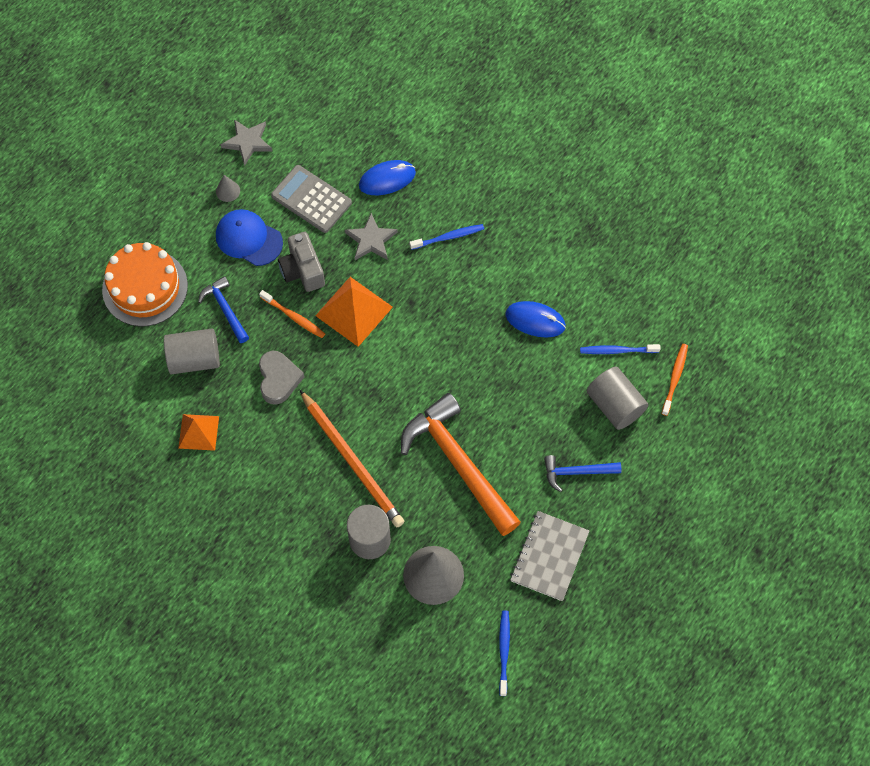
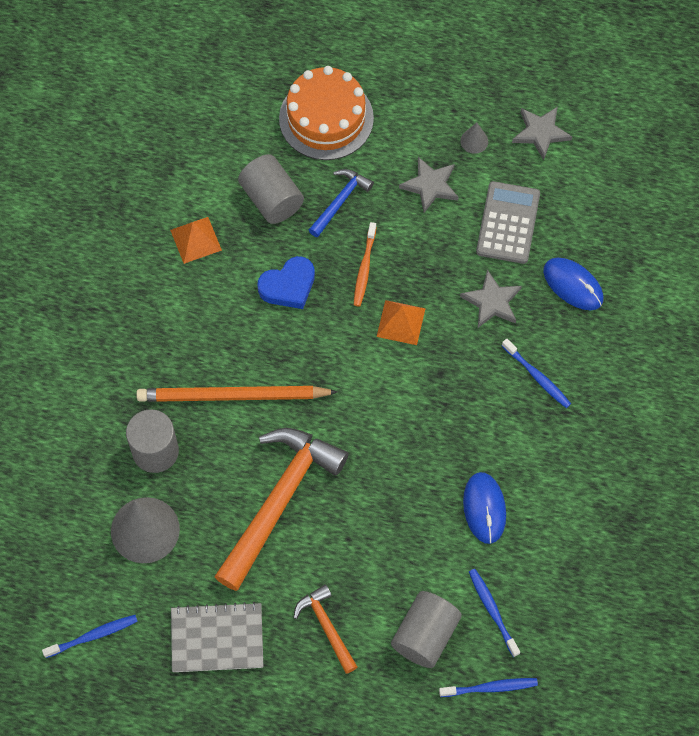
camera: 65 degrees right, 0 degrees up
(248, 239) = (430, 185): blue cap -> grey star
(278, 379) = (288, 286): grey heart -> blue heart
(302, 270) = (421, 252): grey camera -> none
(352, 461) = (232, 396): orange pencil -> orange pencil turned 60 degrees clockwise
(354, 311) = (401, 322): orange pyramid -> orange pyramid, size x0.64
(576, 472) = (326, 626): blue hammer -> orange hammer
(675, 378) = (490, 688): orange toothbrush -> blue toothbrush

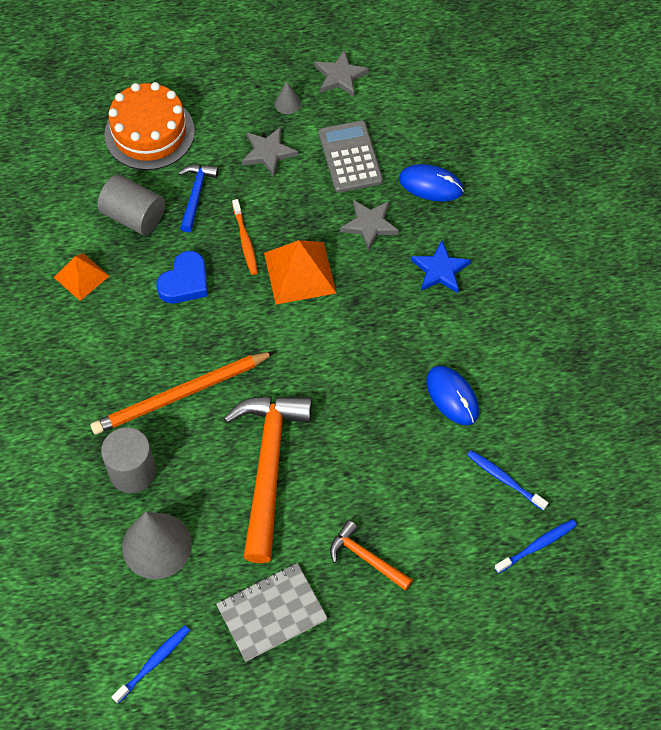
camera: 25 degrees left, 5 degrees down
(401, 322) = (300, 273): orange pyramid -> orange pyramid, size x1.55
(425, 635) = (457, 526): grey cylinder -> none
(537, 377) = (440, 270): blue toothbrush -> blue star

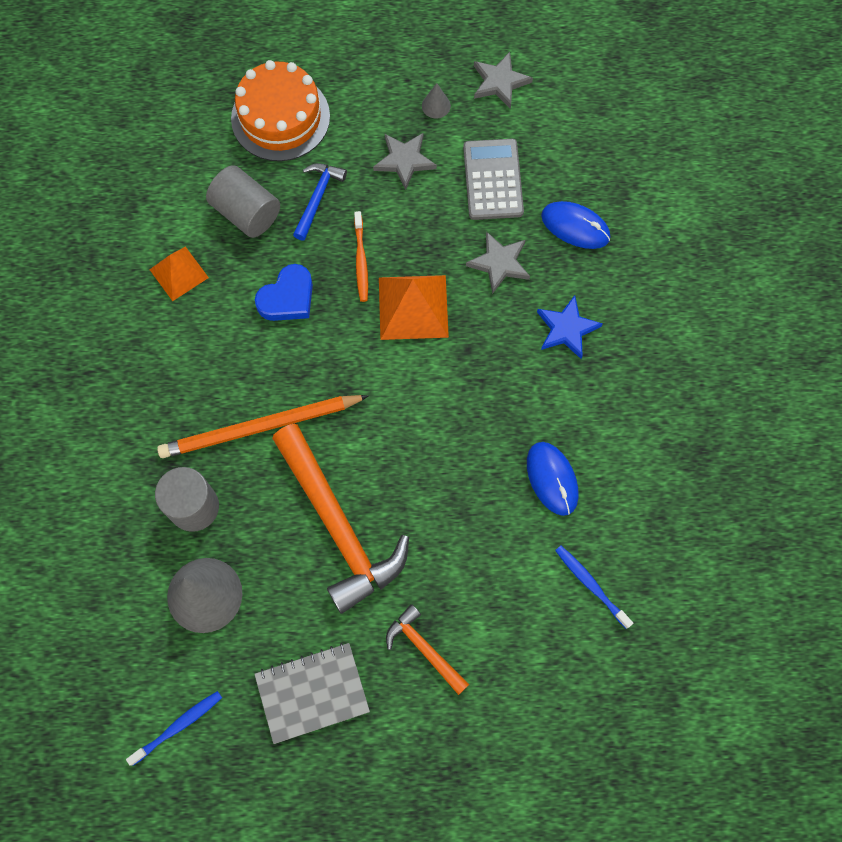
camera: 10 degrees right, 10 degrees up
(268, 467) = (338, 526): orange hammer -> orange hammer turned 135 degrees clockwise
(537, 546) = (612, 668): blue toothbrush -> none

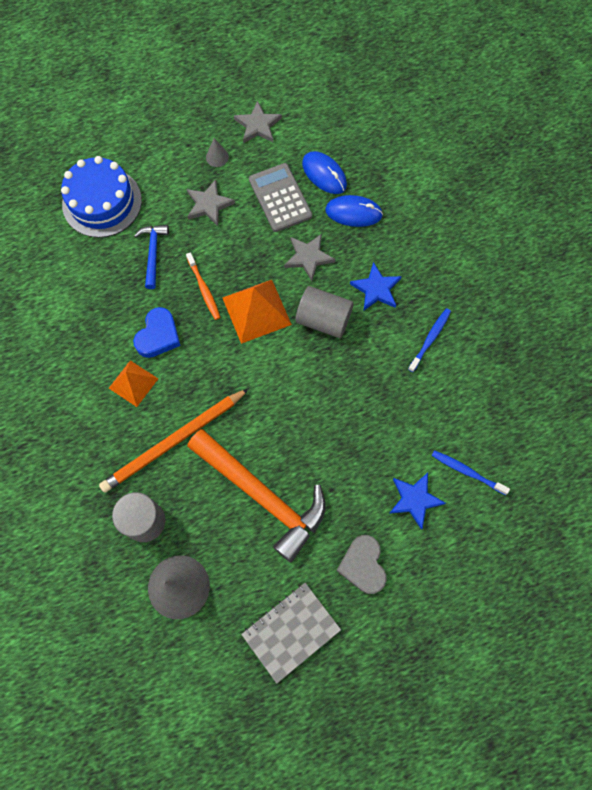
camera: 20 degrees left, 0 degrees up
(178, 273) = (66, 345): orange pyramid -> orange pyramid (133, 383)
(178, 726) = (196, 698): blue toothbrush -> blue toothbrush (430, 339)
(246, 212) = (102, 282): grey cylinder -> grey cylinder (323, 319)
(280, 117) = (102, 202): orange cake -> blue cake
(424, 648) = (363, 565): orange hammer -> grey heart
(515, 595) = (414, 499): none -> blue star
(552, 479) = (408, 403): blue mouse -> blue mouse (324, 174)

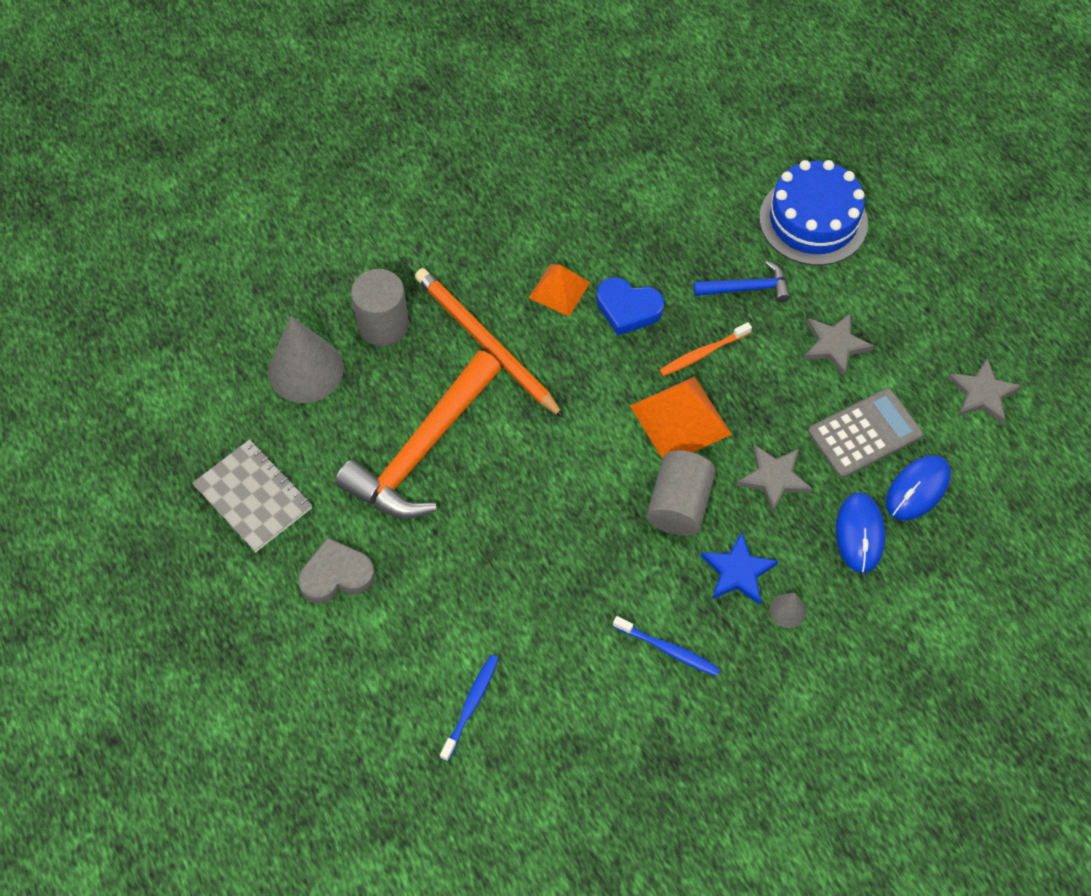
camera: 85 degrees right, 10 degrees down
(217, 157) = (915, 347): grey cone -> grey cone (787, 611)
(414, 499) = (427, 636): blue star -> none

